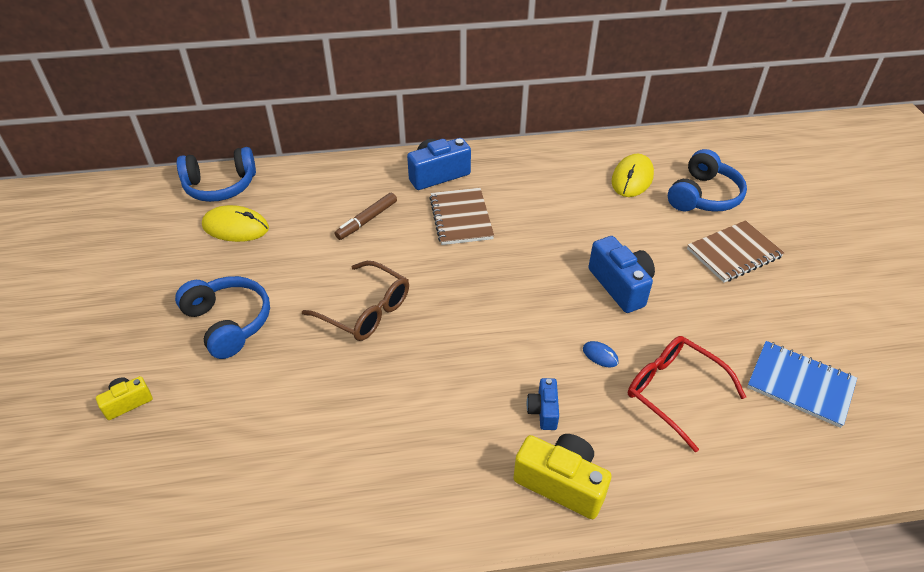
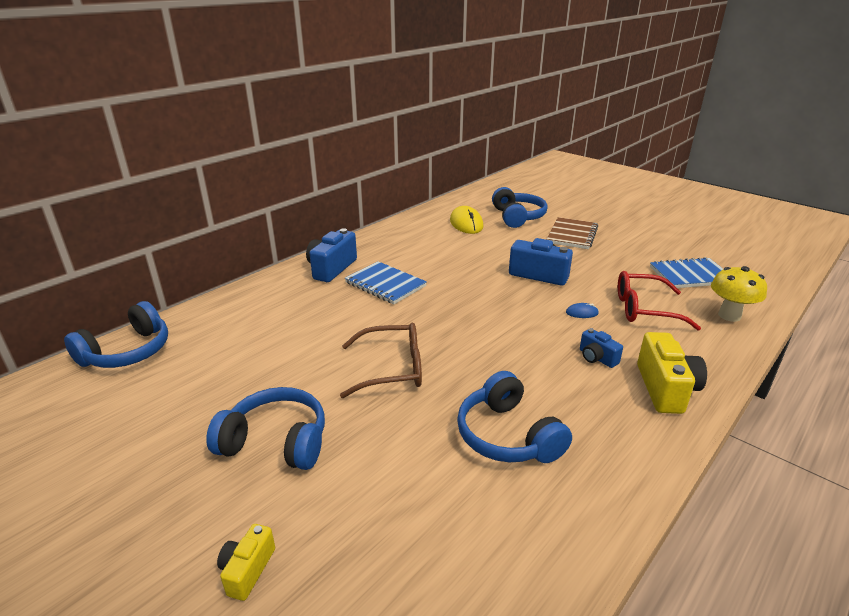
camera: 40 degrees left, 15 degrees down
(235, 227) = (186, 373): yellow mouse -> none
(367, 220) = (311, 316): brown marker -> none
(374, 427) = (507, 436): none -> blue headphones
(461, 218) = (385, 284): brown notebook -> blue notebook
(561, 483) = (665, 389): yellow camera -> yellow camera turned 105 degrees clockwise
(762, 459) = (729, 315): none -> yellow mushroom

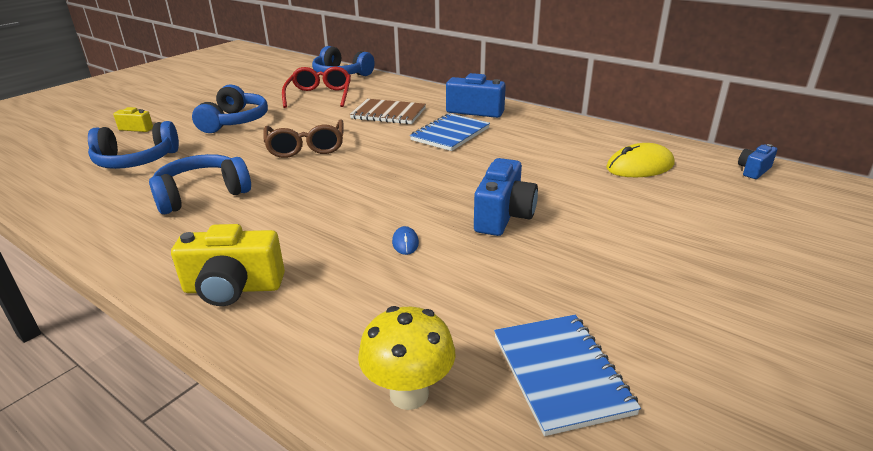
camera: 85 degrees right, 0 degrees up
(517, 217) = (700, 203): blue headphones -> blue headphones (136, 161)
(572, 235) = (664, 249): brown notebook -> brown notebook (388, 114)
(597, 358) = (304, 246): blue camera -> blue camera (753, 170)
(644, 309) = (420, 297): red glasses -> red glasses (319, 96)

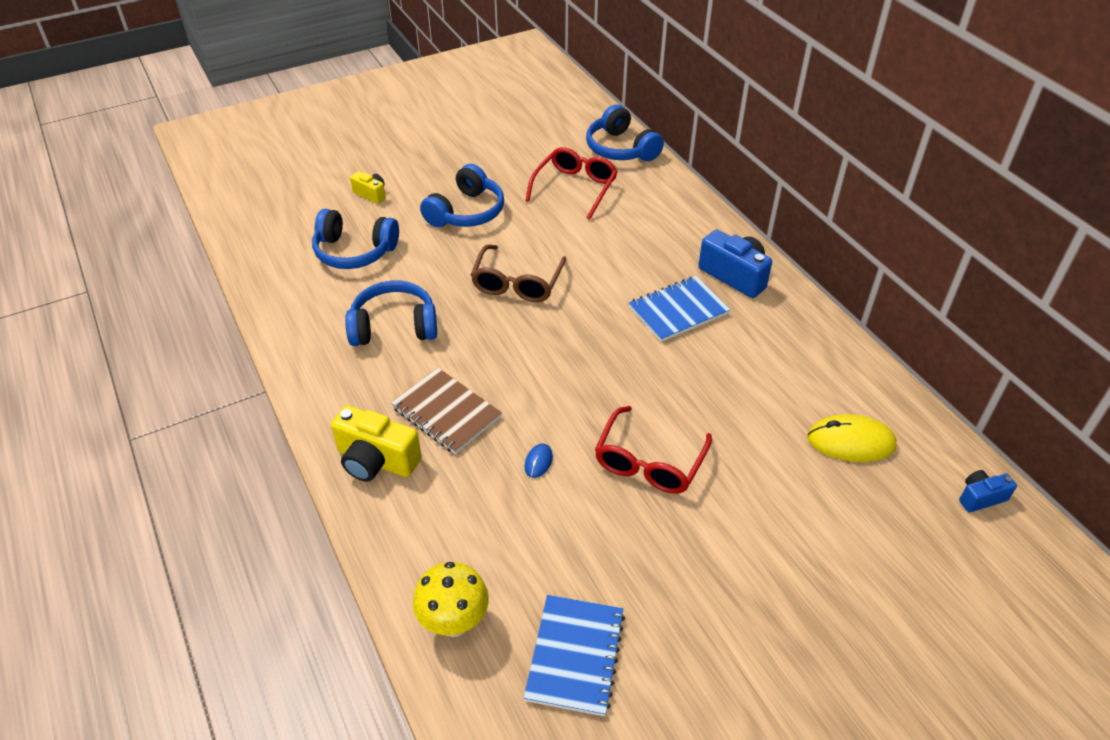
camera: 25 degrees right, 15 degrees up
(388, 114) = (632, 249): brown notebook -> brown notebook (446, 412)
(503, 216) = (649, 462): blue camera -> red glasses

